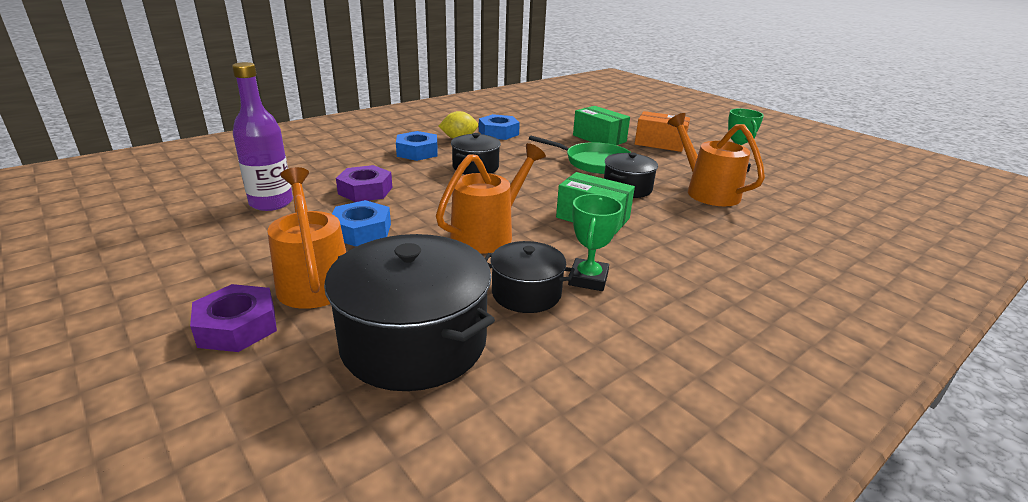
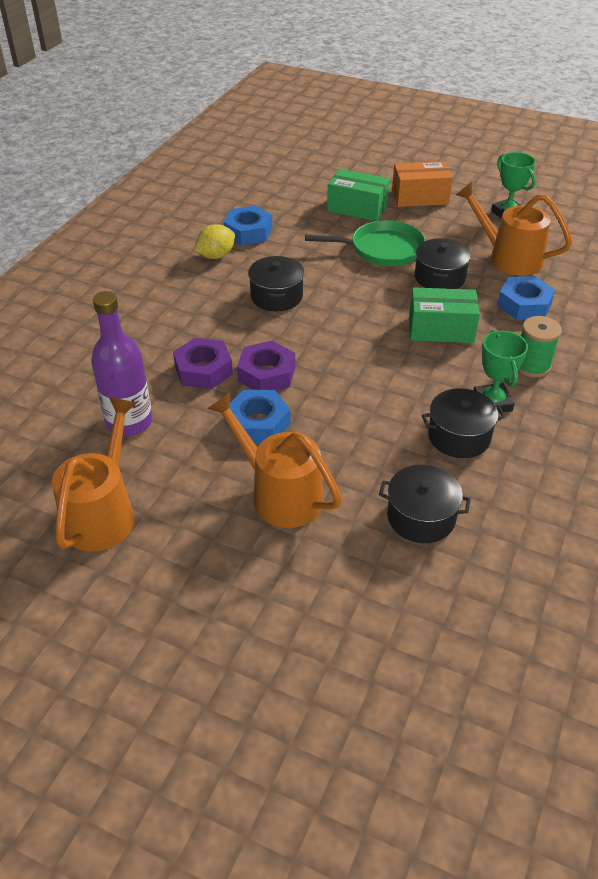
camera: 25 degrees left, 15 degrees up
(237, 326) = (273, 563): purple nut -> purple nut (266, 374)
(414, 342) = (421, 517): black pot -> black pot, size x0.55
(417, 152) = (194, 293): blue nut -> blue nut (524, 304)
(488, 233) = (371, 382): orange watering can -> orange watering can (103, 512)
(659, 265) = (532, 365): none -> green spool

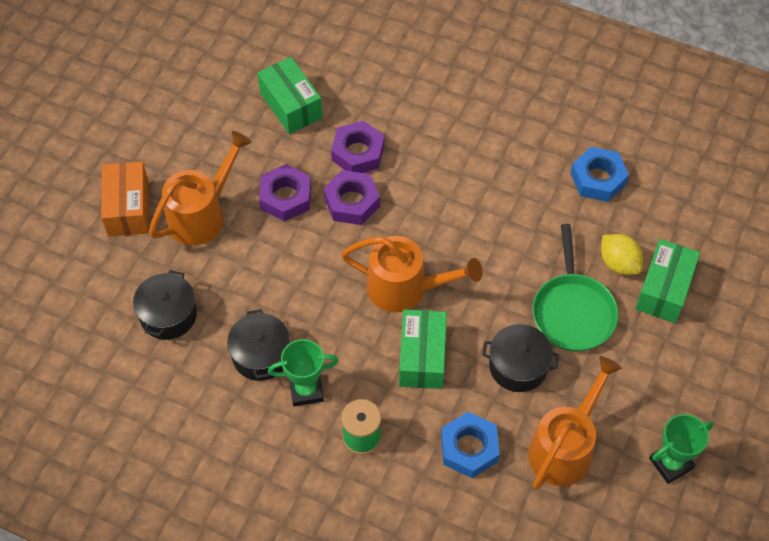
camera: 90 degrees right, 15 degrees up
(103, 512) = (193, 101): orange watering can -> orange watering can (406, 288)
(129, 422) = (291, 105): purple bottle -> green box
(216, 256) = (547, 151): yellow lemon -> yellow lemon (619, 263)
(258, 423) = (286, 197): blue nut -> purple nut
(276, 296) = (475, 208): black pot -> none
(420, 197) = (700, 362): orange box -> orange box (128, 208)

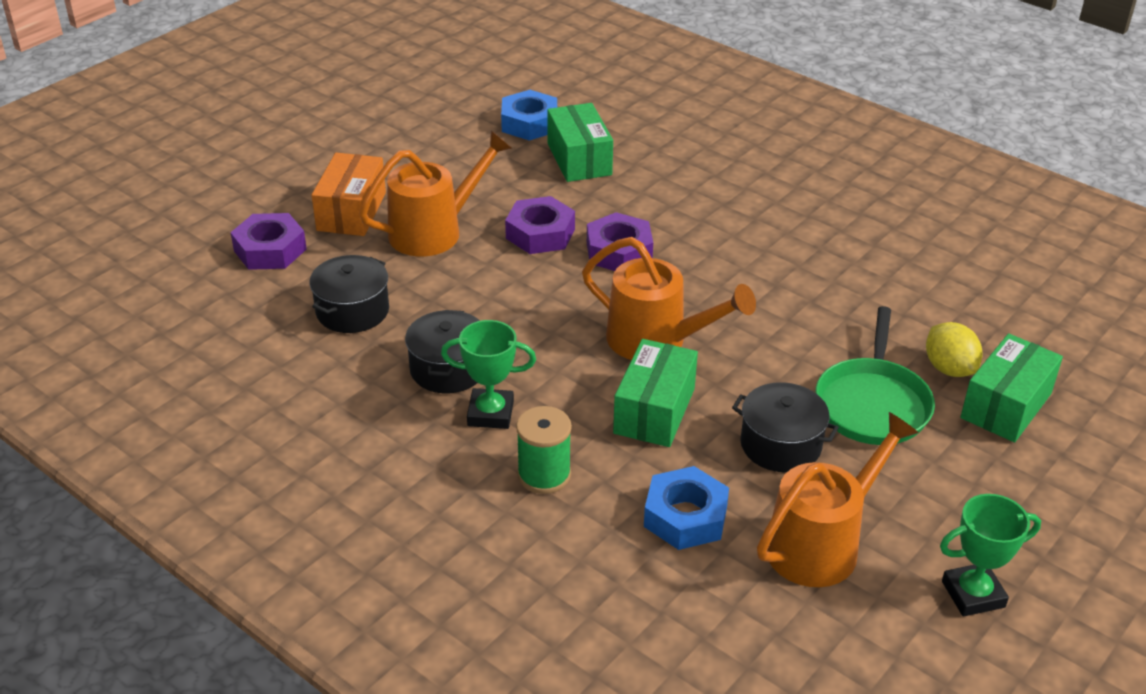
camera: 15 degrees right, 20 degrees down
(358, 153) = (643, 211): purple nut -> purple nut (270, 250)
(598, 179) = (941, 284): blue nut -> blue nut (529, 123)

